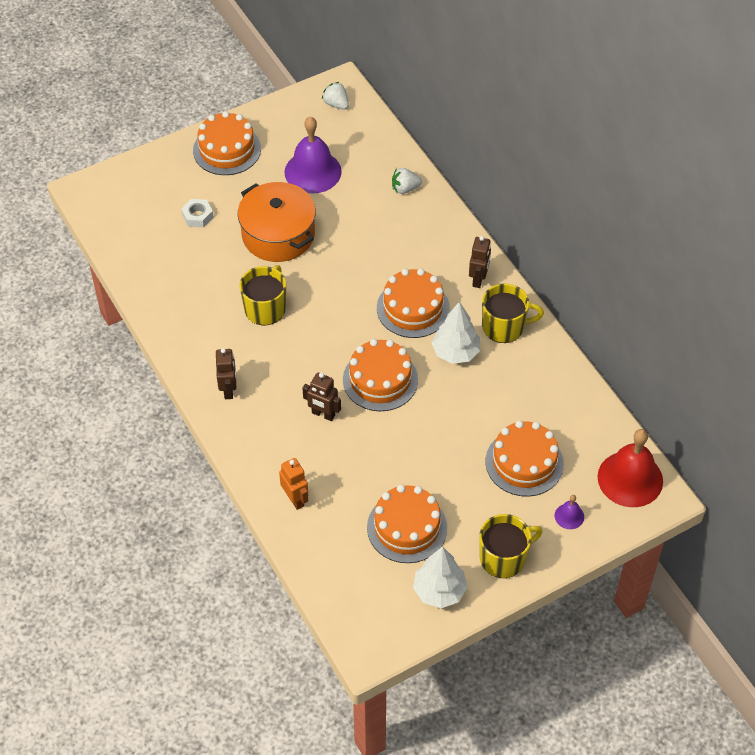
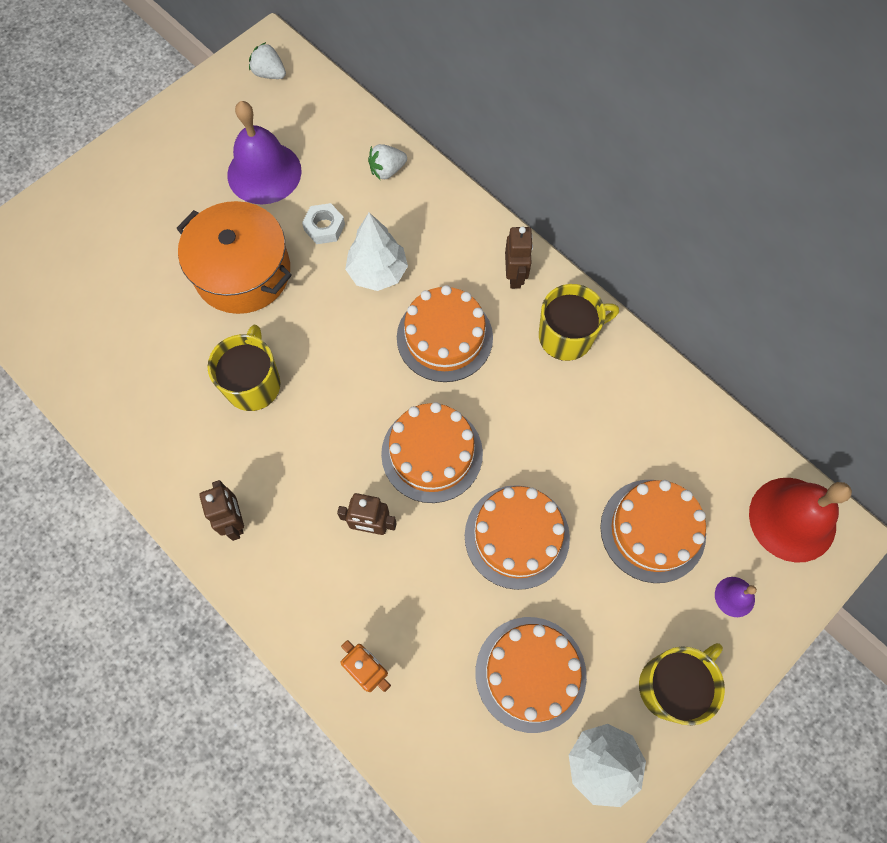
camera: 15 degrees left, 15 degrees up
(197, 216) = (130, 269): white nut -> white nut (324, 227)
(227, 149) = (145, 166): orange cake -> orange cake (516, 536)
(455, 352) = (517, 388): white tree -> white tree (377, 272)

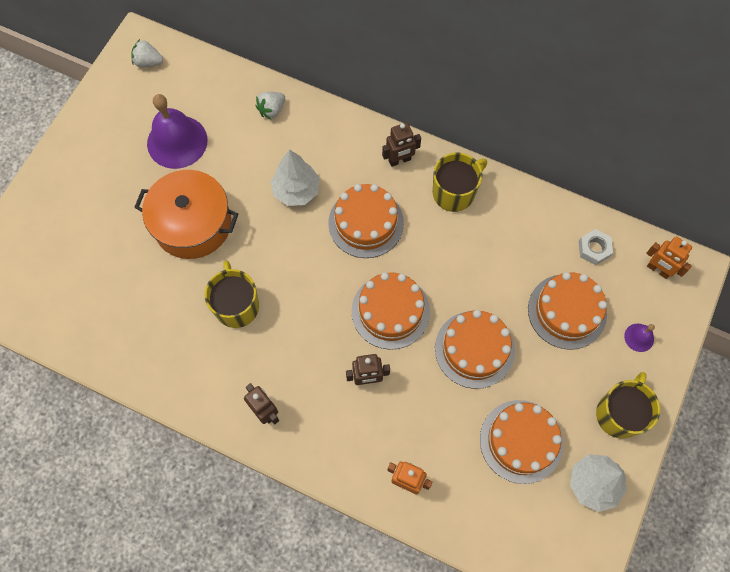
camera: 20 degrees left, 0 degrees up
(324, 227) = (241, 169): white nut -> white nut (594, 249)
(515, 276) = (399, 160): brown robot -> brown robot turned 90 degrees clockwise
(792, 519) = (658, 270): red bell -> orange robot

